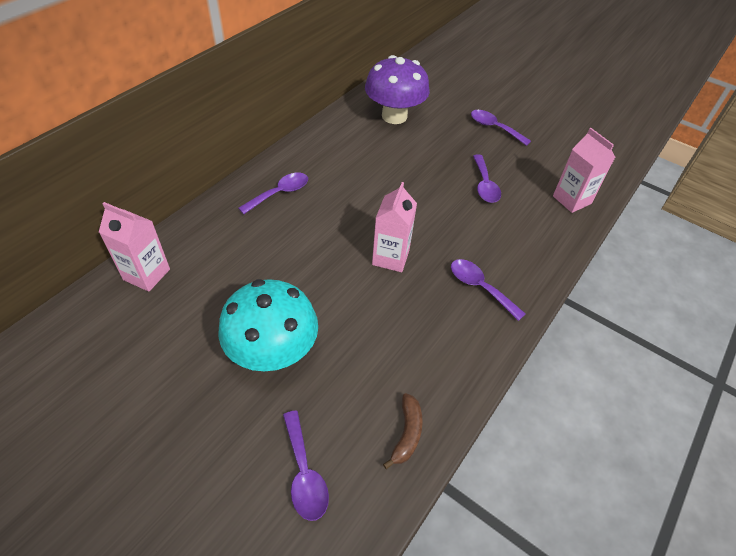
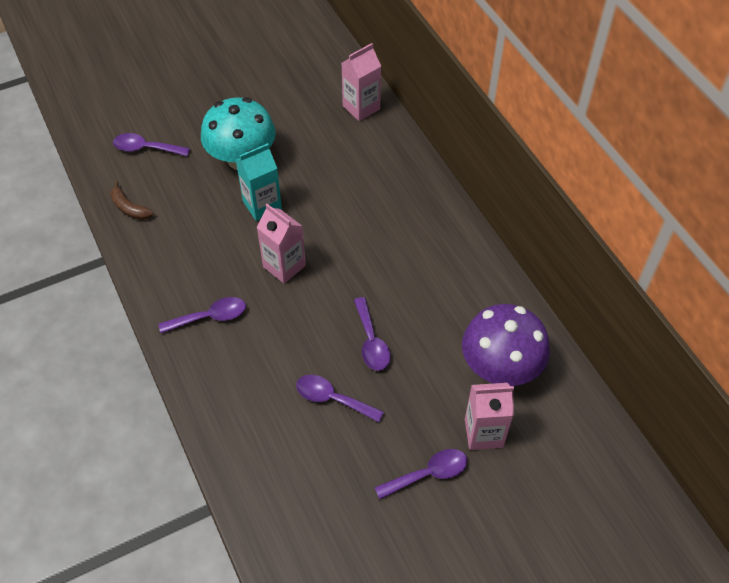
camera: 120 degrees right, 5 degrees up
(280, 193) = (413, 214): purple spoon -> purple spoon (371, 342)
(330, 304) = (262, 205): none -> turquoise carton
(571, 200) = (261, 478): pink carton -> pink carton (483, 433)

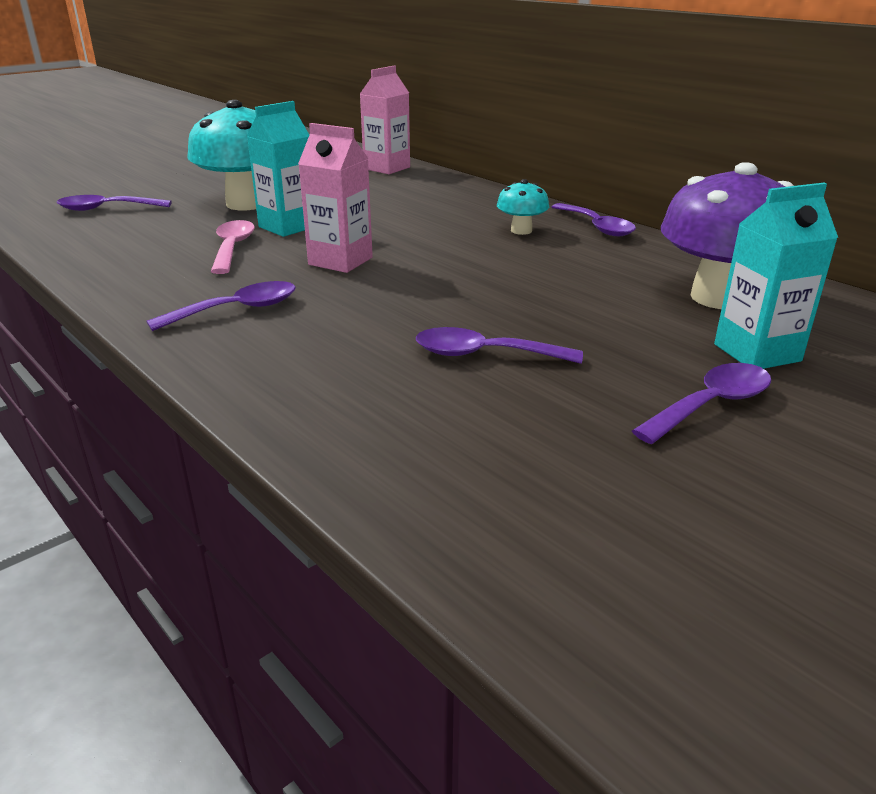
camera: 15 degrees left, 25 degrees down
(129, 208) = (85, 246): brown banana -> none
(221, 231) = (233, 248): none -> pink spoon
(371, 342) = (511, 300): purple spoon -> purple spoon (596, 227)
(418, 245) = (521, 231): none -> turquoise mushroom
(483, 433) = (757, 352): pink carton -> turquoise carton

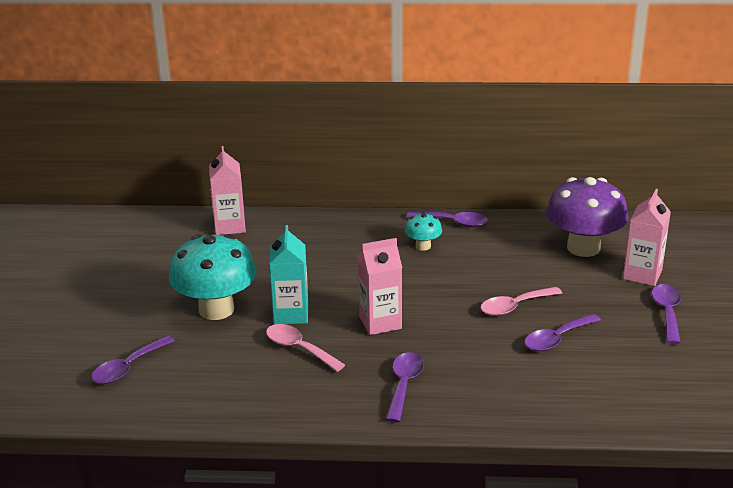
camera: 45 degrees left, 0 degrees up
(504, 307) = (514, 307): none -> pink spoon
(757, 352) = (642, 275): turquoise carton -> pink carton

